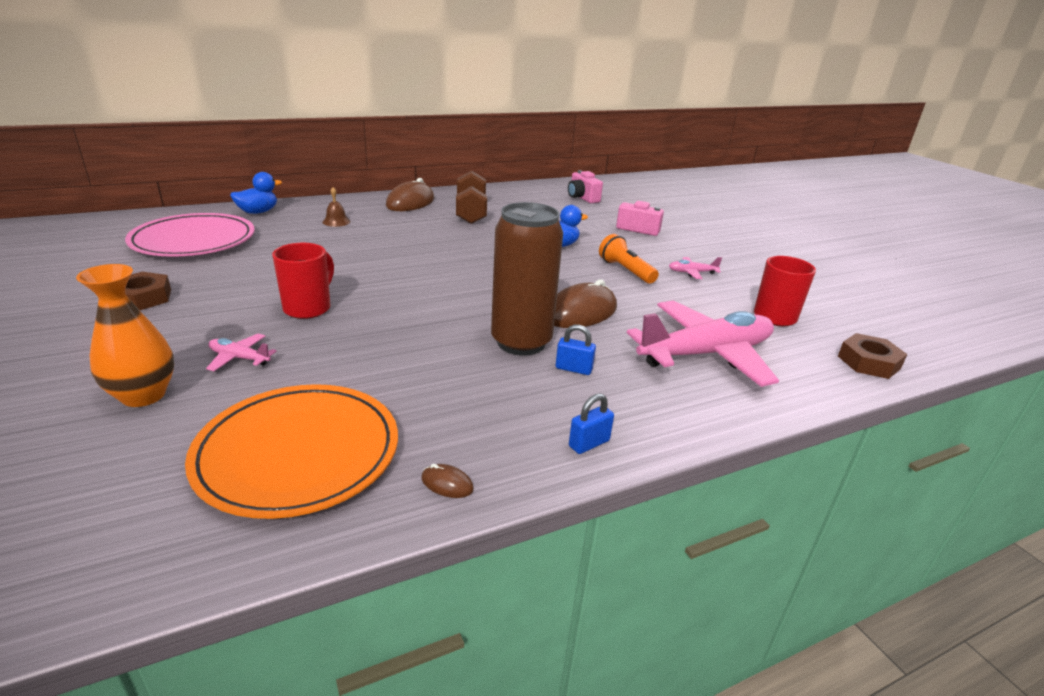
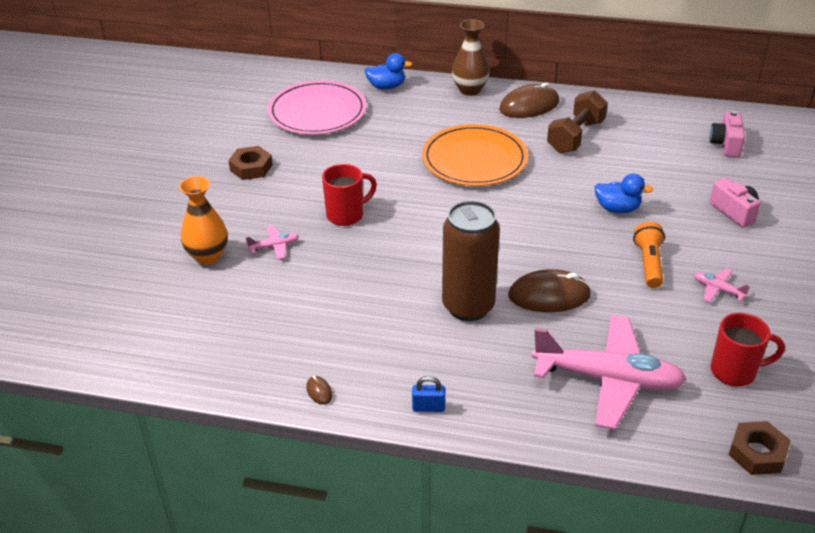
camera: 40 degrees right, 10 degrees up
(239, 358) = (274, 246): pink plane -> pink plane turned 105 degrees clockwise
(298, 453) = (258, 333): orange plate -> orange plate (474, 160)
(336, 221) = (440, 117): brown bell -> none
(345, 202) = (470, 90): none -> brown vase
(573, 369) = (482, 346): blue padlock -> none

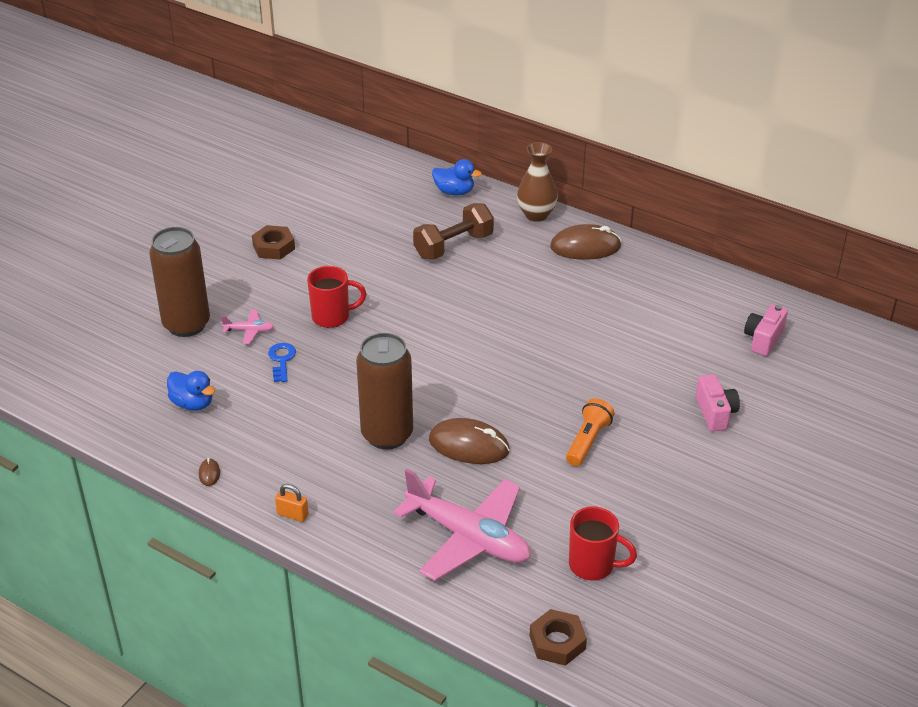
camera: 20 degrees right, 0 degrees up
(208, 256) = (186, 324): orange vase -> brown can
(317, 112) = (370, 204): pink plate -> none
(323, 265) = (282, 360): none -> blue key
(428, 407) = (292, 514): blue padlock -> orange padlock
(474, 160) = (490, 291): orange plate -> none
(575, 136) = (610, 292): brown dumbbell -> brown dumbbell (453, 246)
(617, 209) = (597, 378): blue duck -> blue duck (193, 403)
(718, 289) = (637, 485): pink plane -> none

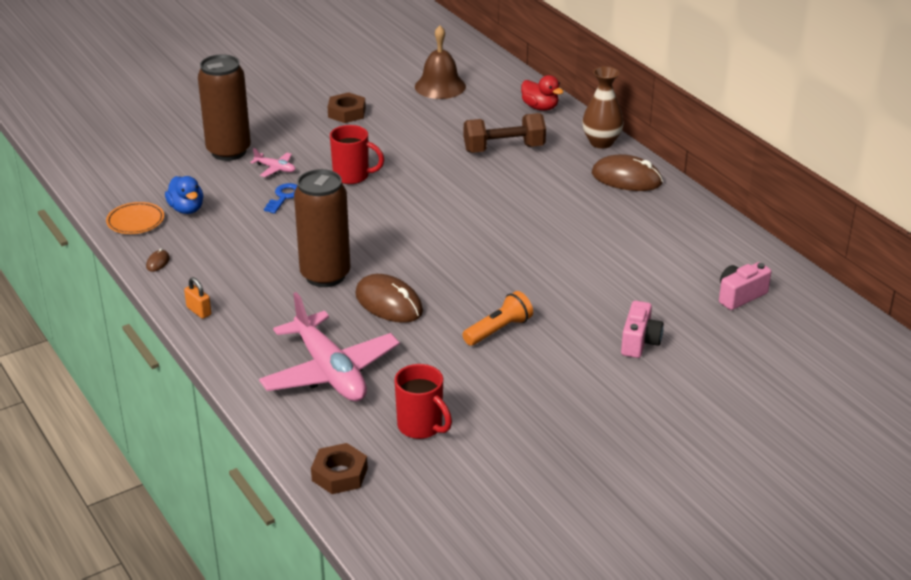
camera: 25 degrees right, 5 degrees down
(149, 433) = (135, 221): none -> orange plate
(343, 193) = (440, 86): none -> brown bell
(454, 192) = (540, 107): blue duck -> red duck

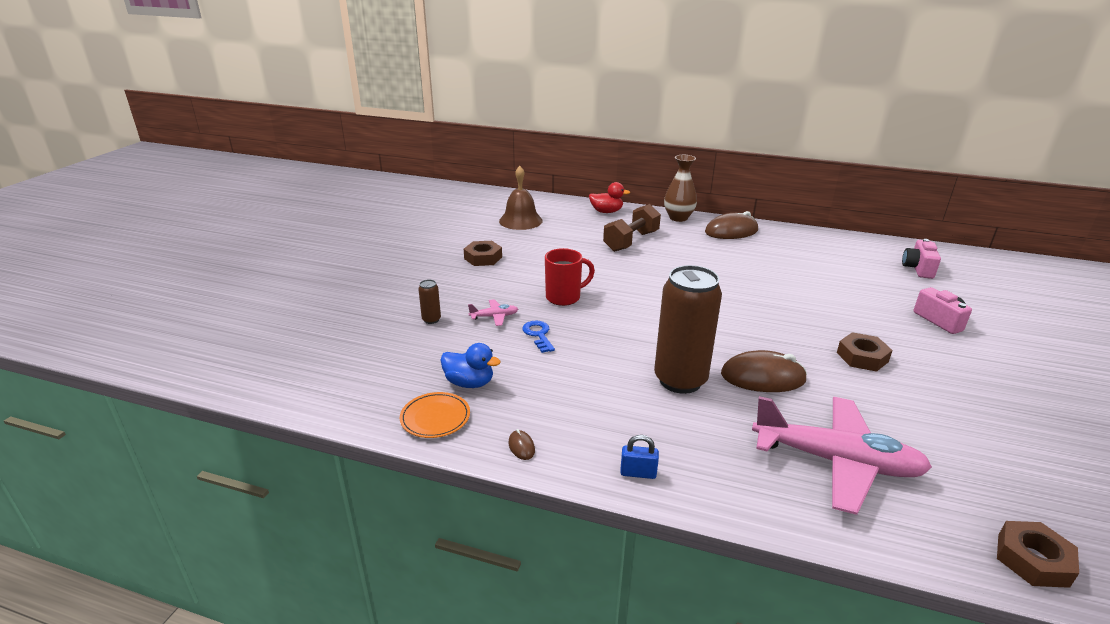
camera: 40 degrees left, 5 degrees down
(199, 311) = (638, 473): orange padlock -> blue padlock
(229, 151) = (431, 320): brown can -> brown can, size x0.41
(421, 427) = (980, 466): red mug -> none
(498, 330) = (862, 357): orange flashlight -> brown nut

